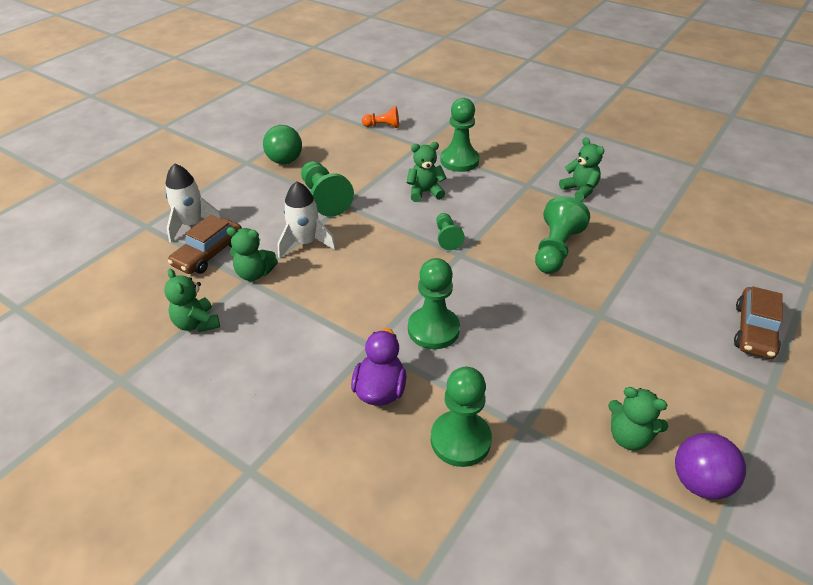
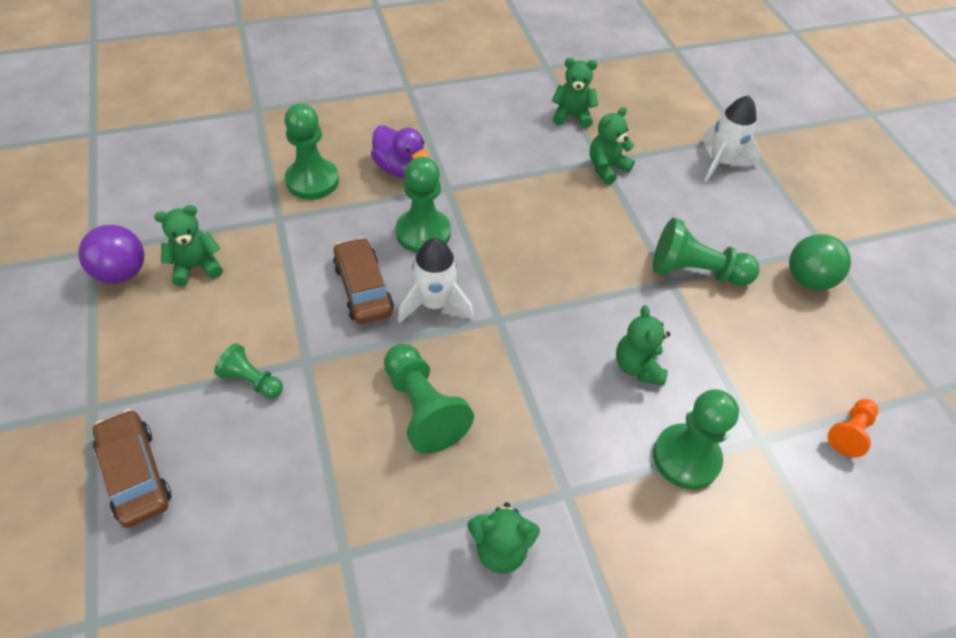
camera: 125 degrees right, 10 degrees up
(208, 254) = (662, 154): brown car -> brown car (363, 289)
(305, 243) = (624, 218): white rocket -> white rocket (434, 303)
(425, 192) = (638, 366): green teddy bear -> green teddy bear turned 150 degrees clockwise
(447, 237) = (534, 327): green pawn -> green pawn (252, 380)

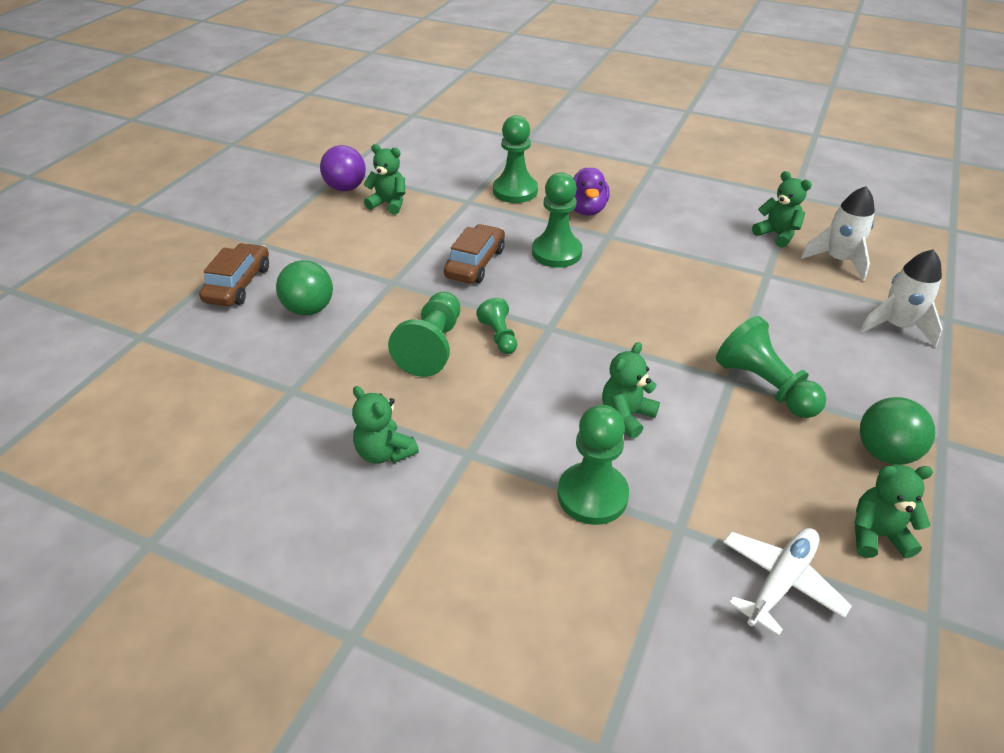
camera: 45 degrees right, 10 degrees down
(252, 380) = (349, 275): green pawn -> green pawn (499, 336)
(255, 450) = (309, 309): none -> green ball
(434, 303) = (514, 295): white rocket -> white rocket (838, 260)
(606, 168) = (766, 281): green teddy bear -> green teddy bear (877, 535)
(849, 432) = (780, 582): orange pawn -> white plane

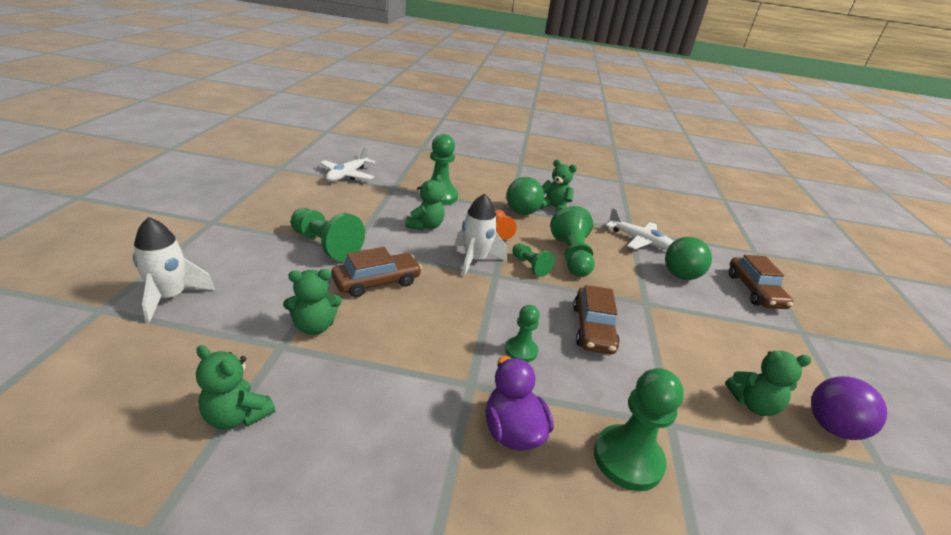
camera: 160 degrees right, 10 degrees down
(301, 368) = (639, 240): none -> white plane
(511, 400) = (500, 230): none -> orange pawn
(556, 252) = (521, 351): green pawn -> green pawn, size x0.58
(691, 328) = (377, 282): none -> brown car
(838, 260) = (173, 377): white rocket -> white rocket (475, 260)
(877, 535) = (289, 187): green teddy bear -> green teddy bear (314, 326)
(884, 452) = (258, 215): green ball -> green ball (522, 212)

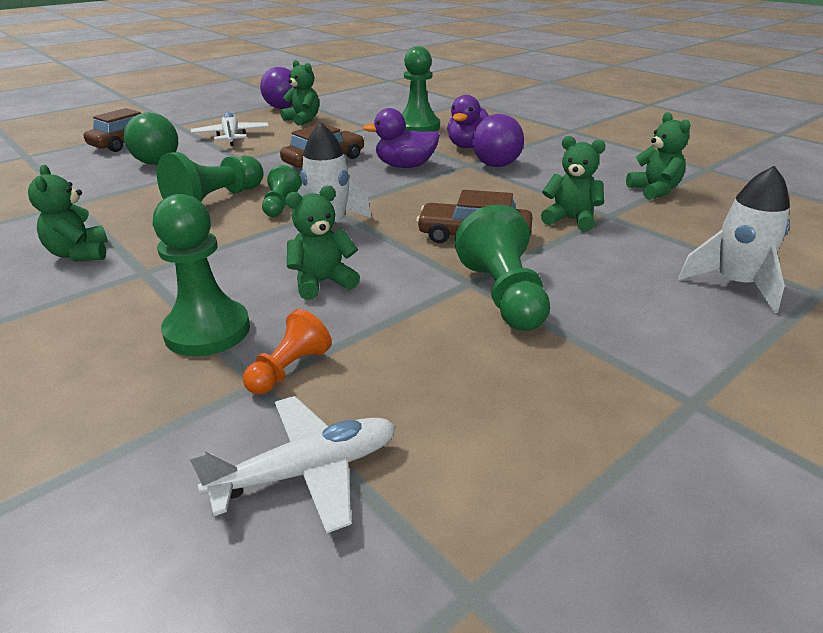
camera: 135 degrees left, 0 degrees up
(441, 394) = (496, 165): none -> purple ball
(500, 230) = (231, 247): orange pawn -> orange pawn (289, 369)
(521, 351) = (405, 166): green pawn -> purple duck
(522, 212) = (142, 261): green ball -> none
(639, 240) = (100, 192): white plane -> white plane (231, 136)

